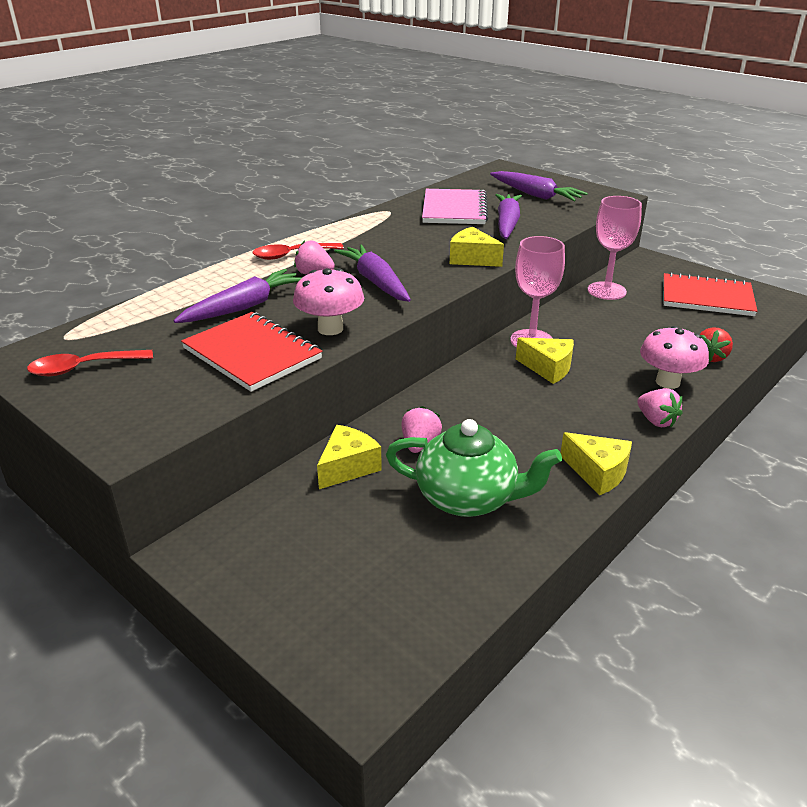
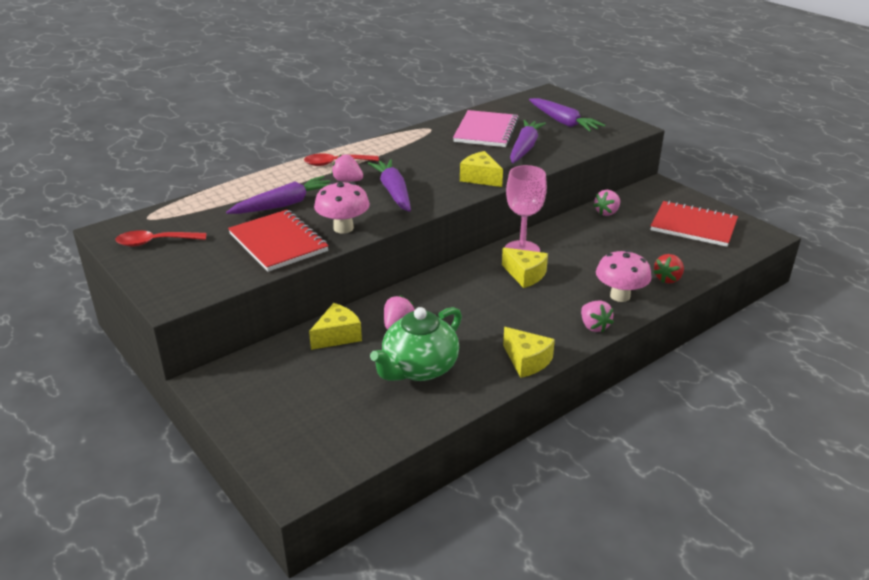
camera: 10 degrees right, 0 degrees up
(468, 498) = (419, 368): green teapot -> green teapot turned 105 degrees clockwise
(606, 291) = (607, 212): pink goblet -> pink strawberry

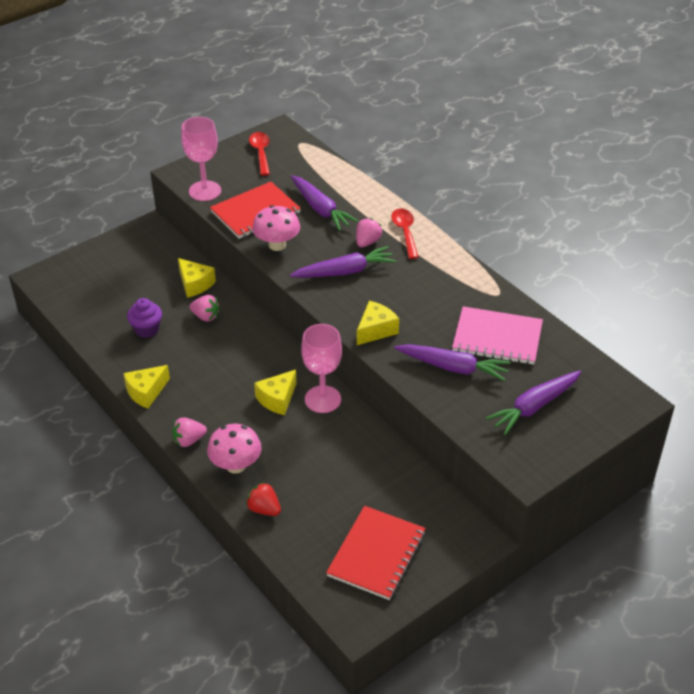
camera: 90 degrees right, 10 degrees up
(221, 278) = (205, 191): none -> pink goblet
(419, 368) = (147, 329): green teapot -> purple cupcake
(607, 212) = (406, 477): pink strawberry -> none

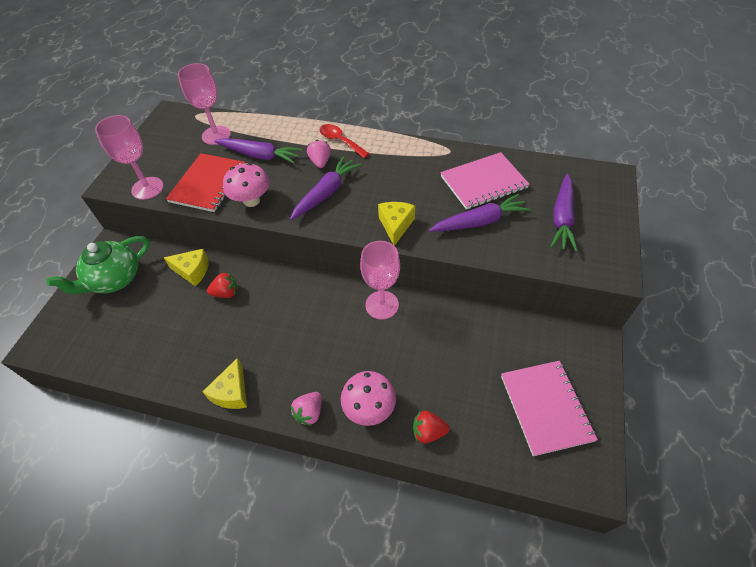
camera: 35 degrees left, 10 degrees up
(131, 257) = (114, 279): none -> green teapot
(147, 329) = (183, 334): purple cupcake -> none
(206, 316) = (226, 293): pink strawberry -> red strawberry
(261, 153) = (169, 136): red spoon -> none
(277, 399) = (347, 327): yellow cheese -> none
(301, 171) = (216, 135): none -> pink goblet
(376, 554) = (545, 407): red notebook -> pink notebook

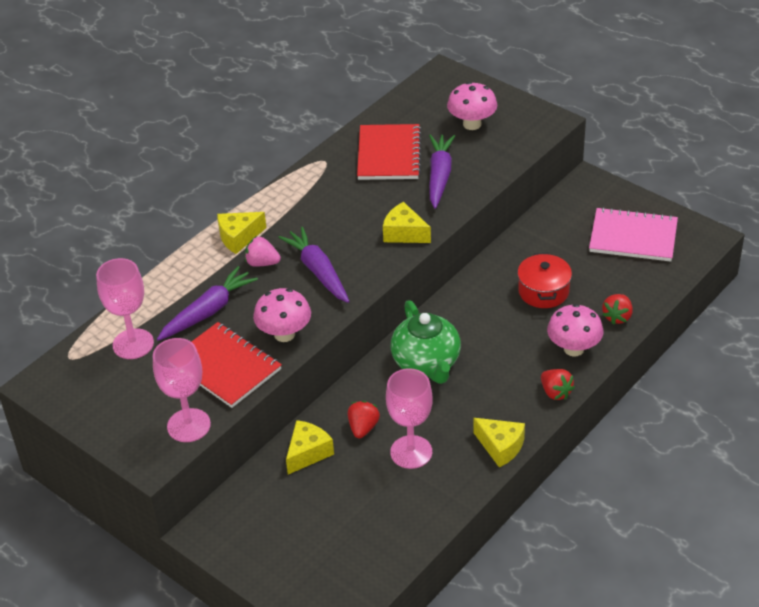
camera: 65 degrees left, 10 degrees down
(114, 279) = (269, 533): green teapot -> green teapot (427, 363)
(309, 412) = (555, 392): pink strawberry -> red strawberry
(340, 141) = (238, 237): red spoon -> yellow cheese
(382, 305) = (461, 305): pink goblet -> pink goblet (411, 452)
(429, 358) = (543, 291): none -> red pot
(483, 182) = (389, 154): pink notebook -> red notebook
(562, 218) = (472, 124): purple carrot -> pink mushroom

